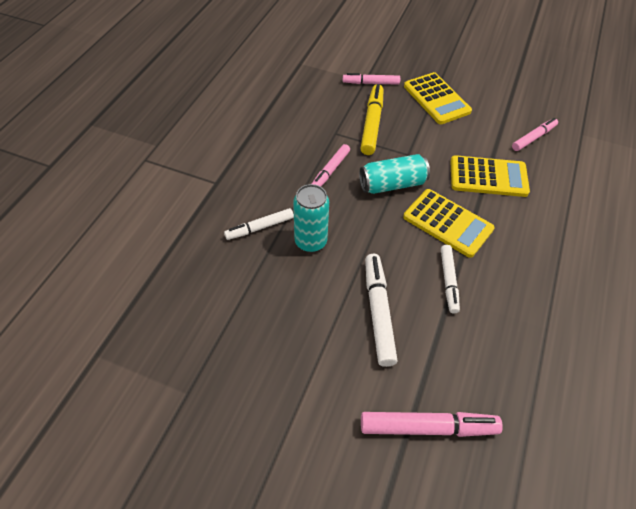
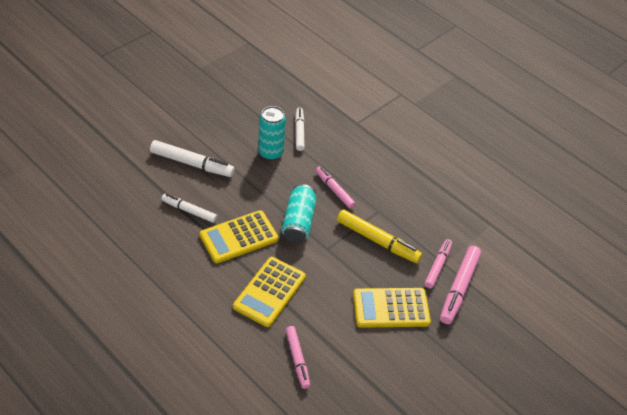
camera: 110 degrees right, 5 degrees down
(428, 427) = (105, 152): pink marker -> pink marker (459, 288)

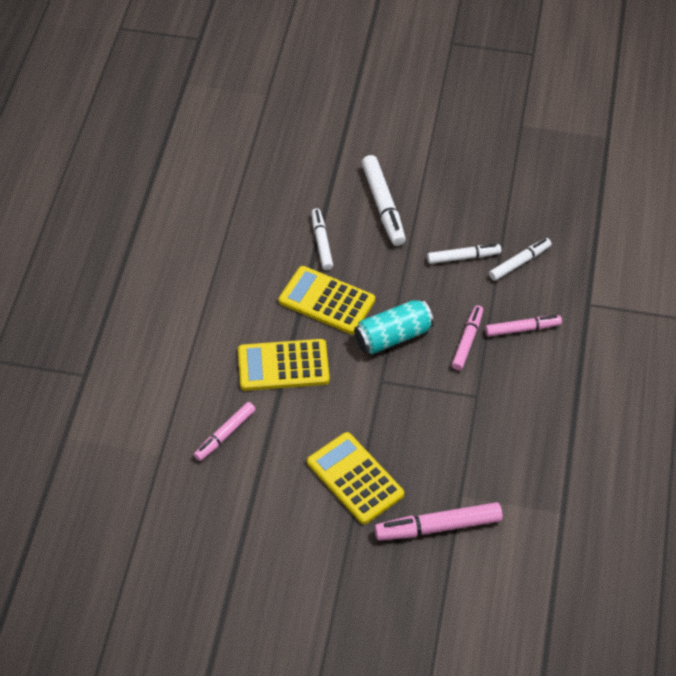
camera: 60 degrees right, 5 degrees up
(270, 153) = (463, 257): turquoise can -> white marker
(377, 241) = (434, 418): yellow marker -> none
(437, 266) = (451, 491): pink marker -> pink marker (522, 329)

